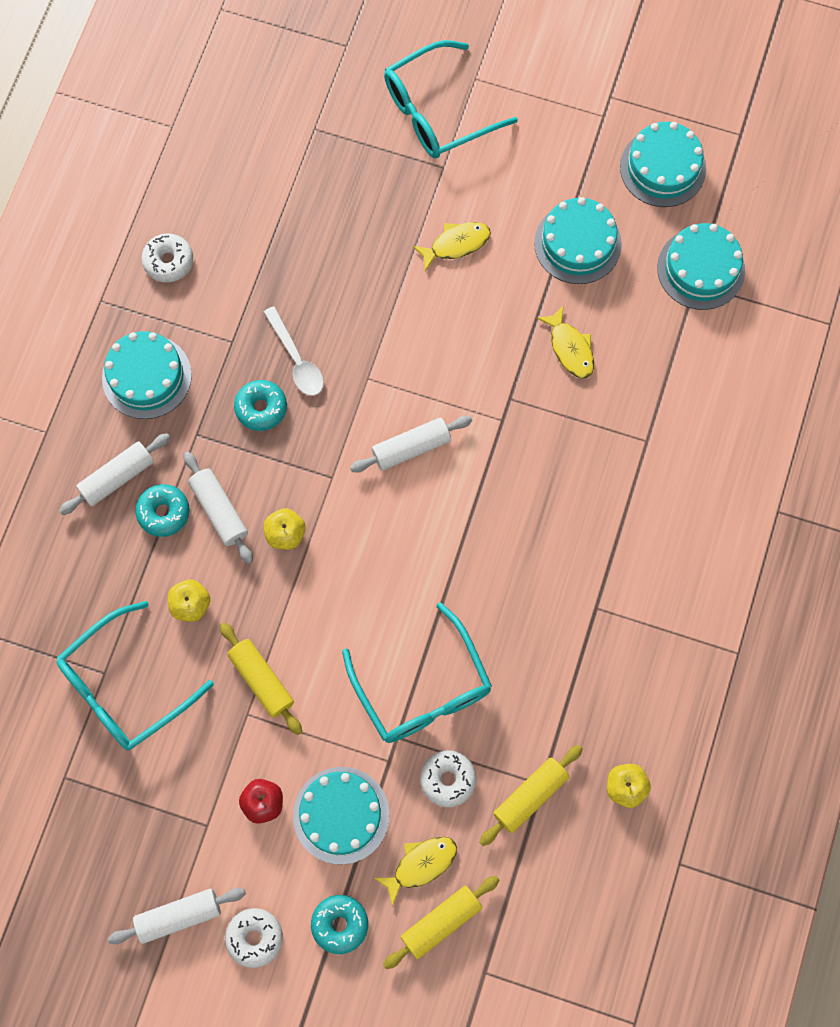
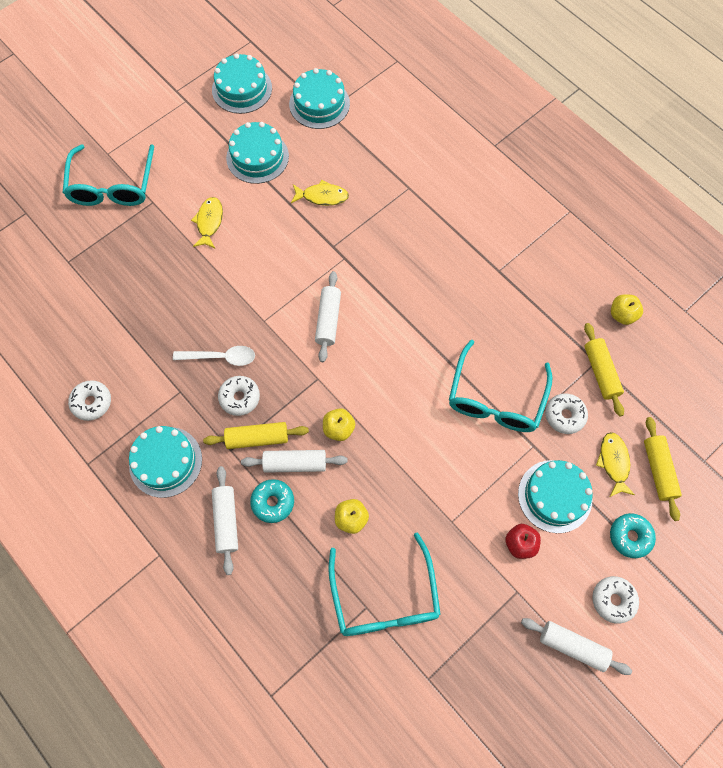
camera: 60 degrees left, 5 degrees down
(179, 916) = (572, 646): white rolling pin -> white rolling pin turned 75 degrees counterclockwise
(261, 408) = (239, 398): turquoise donut -> white donut
(261, 680) = (433, 499): yellow rolling pin -> yellow rolling pin (257, 438)
(423, 689) = (495, 399): turquoise glasses -> turquoise glasses turned 105 degrees clockwise

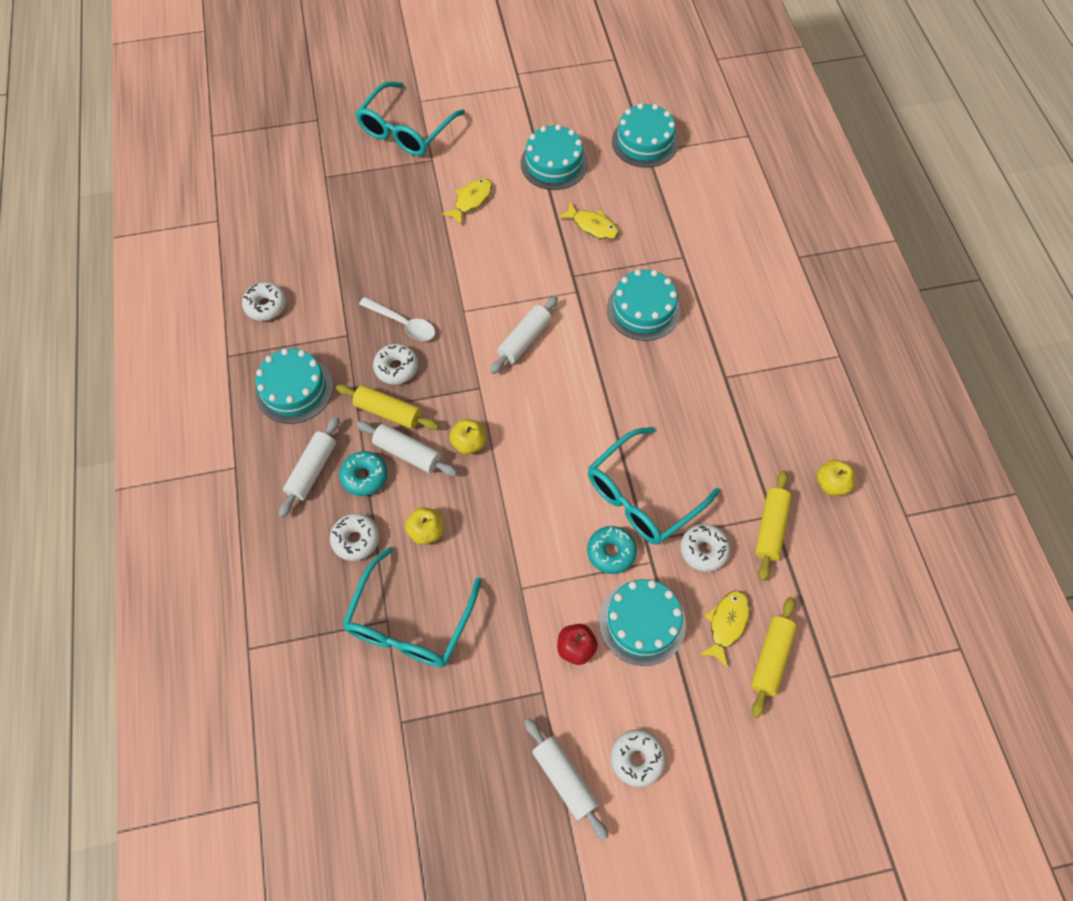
camera: 30 degrees right, 5 degrees down
(242, 89) = (579, 97): turquoise cake -> turquoise cake (643, 309)
(299, 557) = (356, 539): none -> white donut
(630, 537) = (696, 707): turquoise donut -> turquoise donut (611, 552)

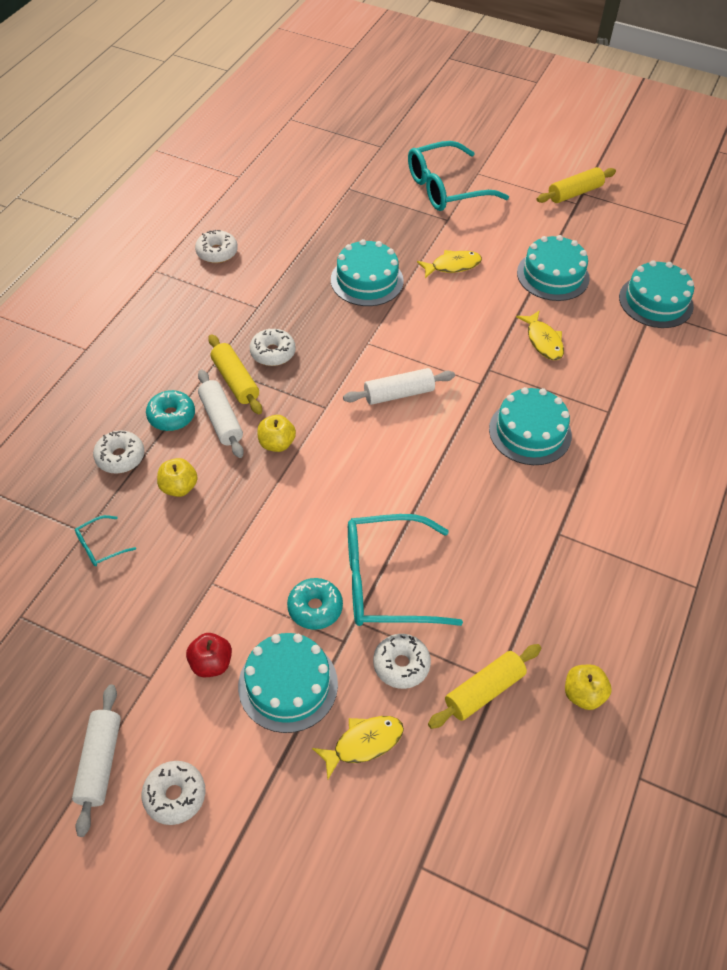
camera: 35 degrees right, 10 degrees down
(294, 389) = (180, 322): turquoise cake -> turquoise cake (367, 280)
(312, 470) = (137, 387): white rolling pin -> none
(403, 323) = (309, 324): white spoon -> none
(410, 622) = (100, 546): turquoise glasses -> turquoise glasses, size x0.43
(771, 658) = (378, 805): yellow rolling pin -> yellow rolling pin (574, 193)

